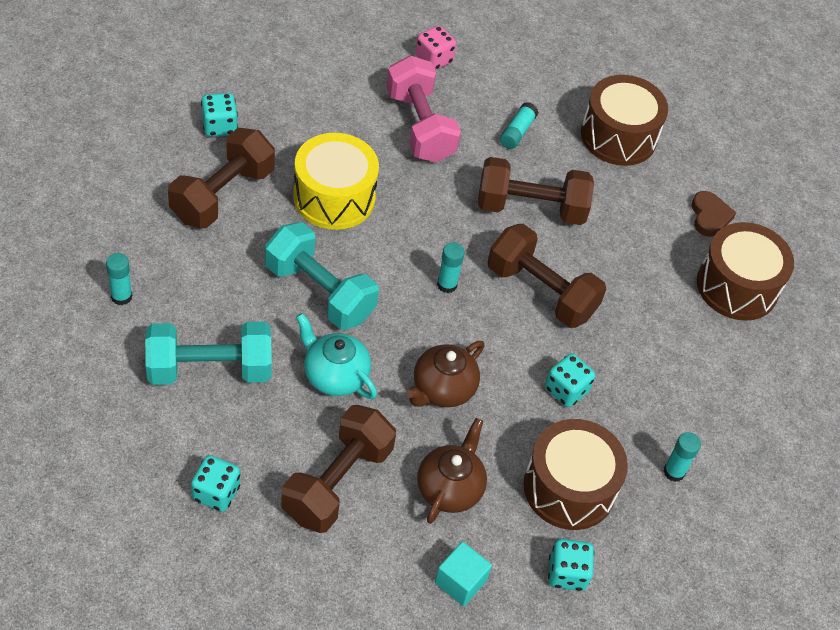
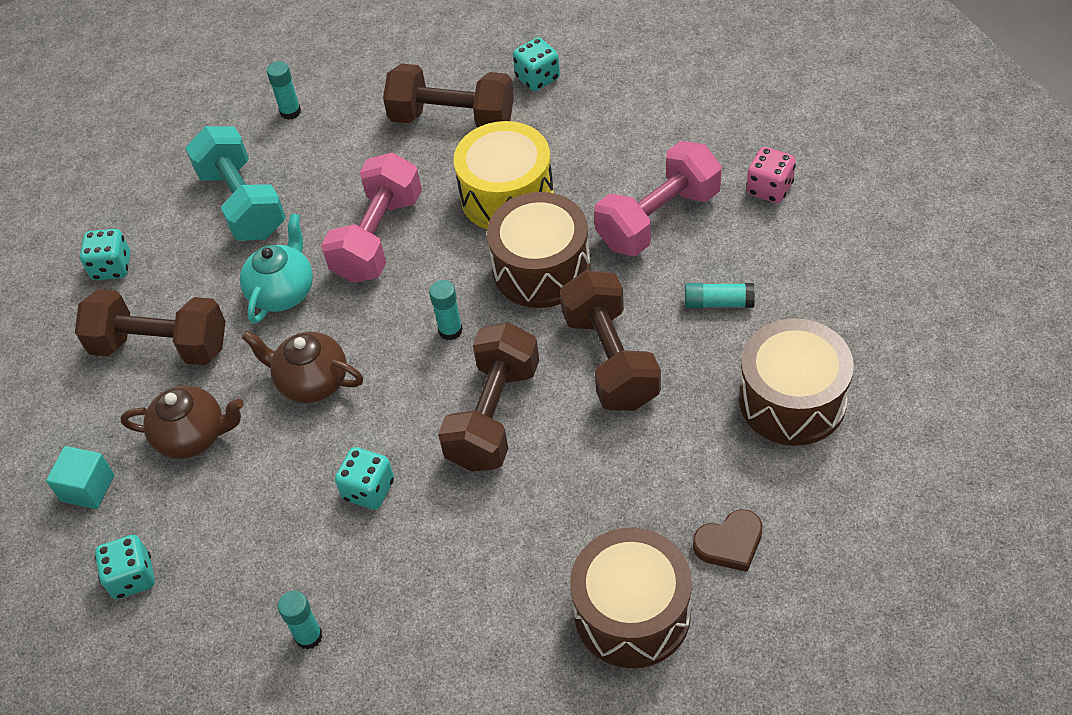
camera: 80 degrees right, 0 degrees up
(319, 292) = (378, 237): turquoise dumbbell -> pink dumbbell
(569, 488) = (240, 540): brown drum -> brown drum (541, 269)

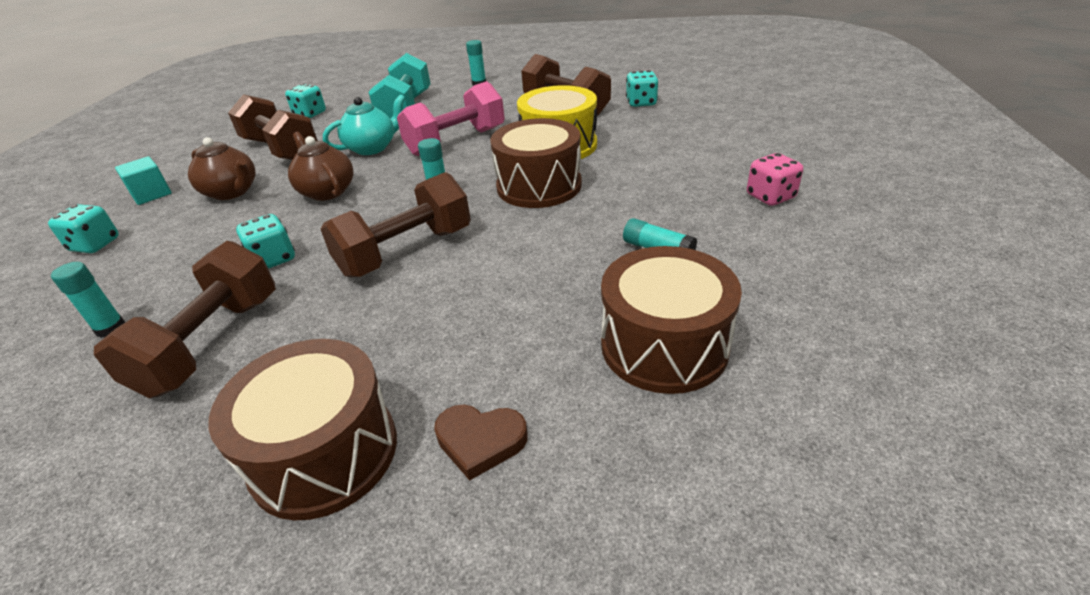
camera: 30 degrees right, 15 degrees down
(610, 359) = (529, 252): brown dumbbell -> brown dumbbell (211, 343)
(658, 219) = (656, 186): pink dumbbell -> none

